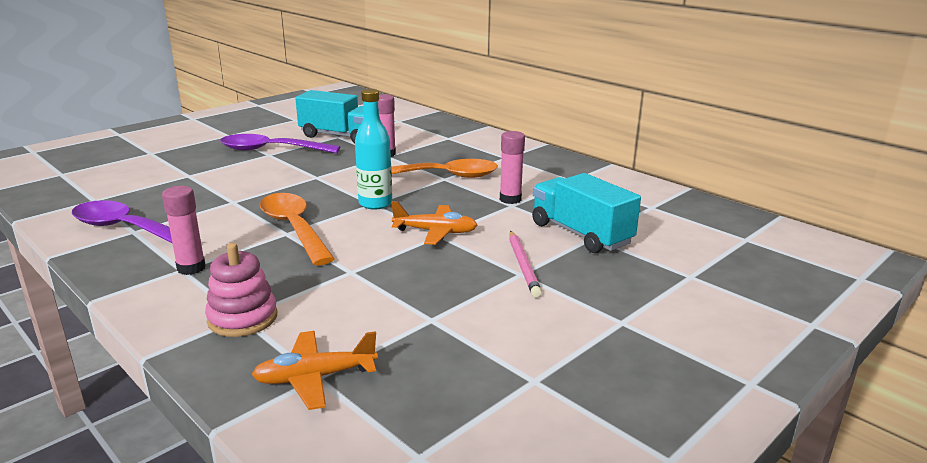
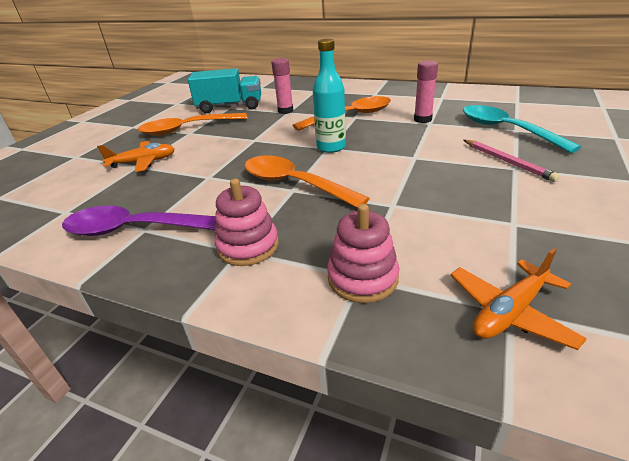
camera: 20 degrees left, 10 degrees up
(191, 268) = (248, 246): pink glue stick -> pink stacking toy
(271, 150) = (187, 129): purple spoon -> orange spoon
(435, 232) = (408, 156): orange plane -> orange plane (143, 162)
(580, 234) = (505, 130): turquoise truck -> turquoise spoon

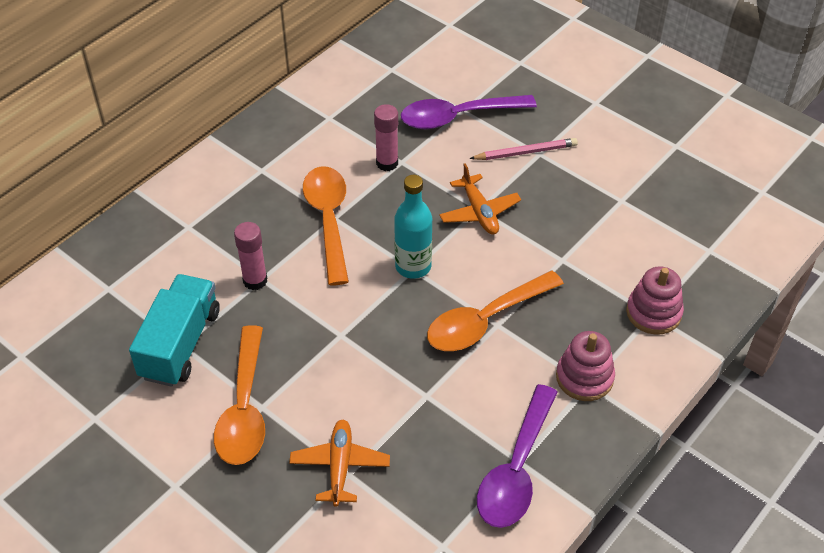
camera: 75 degrees left, 15 degrees up
(505, 130) = (458, 117): turquoise spoon -> purple spoon
(510, 312) = (710, 251): orange plane -> orange plane (479, 212)

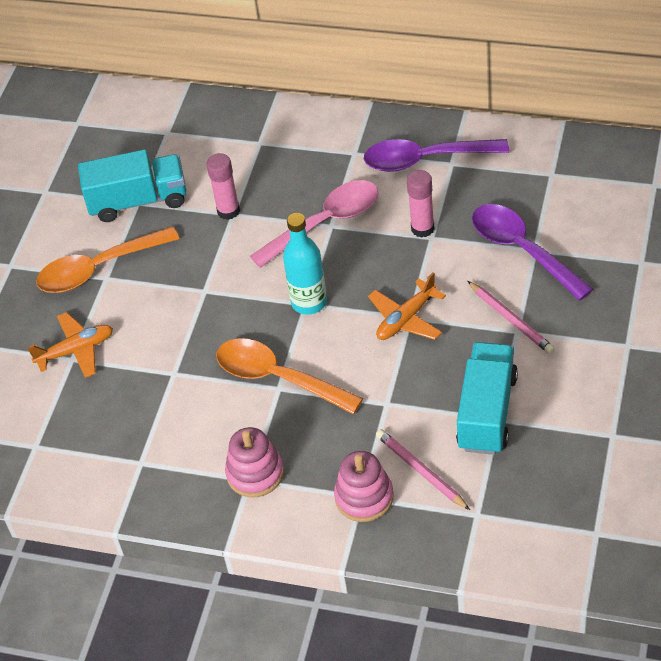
camera: 70 degrees right, 0 degrees up
(328, 220) = (325, 223): orange spoon -> pink spoon
(516, 469) = (131, 464): purple spoon -> purple spoon (425, 159)
(611, 203) = (487, 412): none -> turquoise truck
(646, 266) = (421, 471): none -> pink pencil

